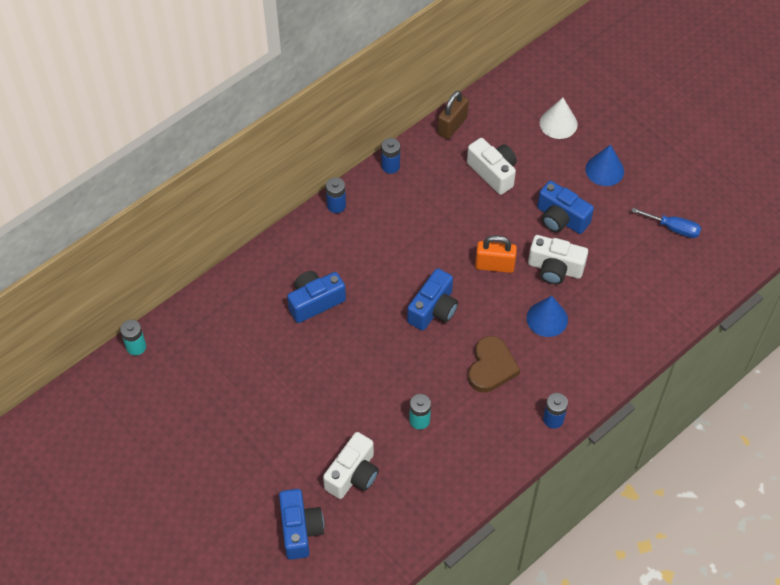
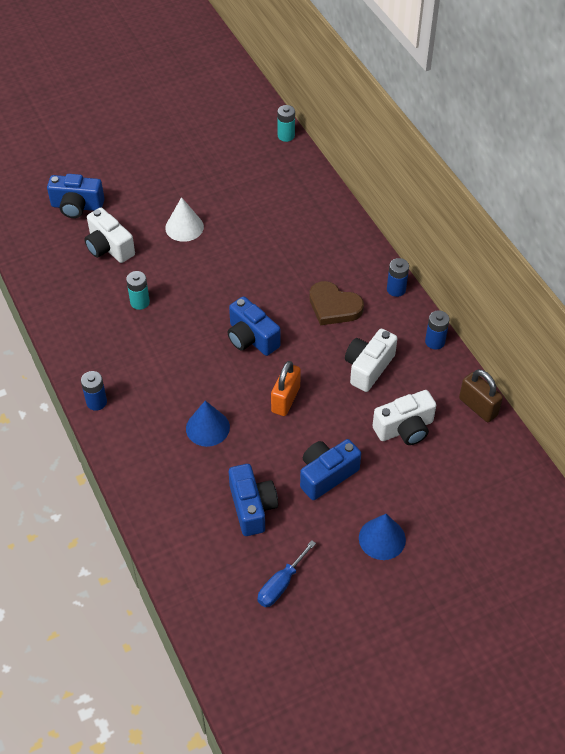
camera: 105 degrees right, 5 degrees down
(315, 302) = (290, 254): blue camera -> blue camera (252, 507)
(491, 367) = (171, 368): brown heart -> brown heart (334, 306)
(555, 268) = (264, 451): white camera -> white camera (368, 367)
(558, 123) = (461, 511): white cone -> white cone (184, 227)

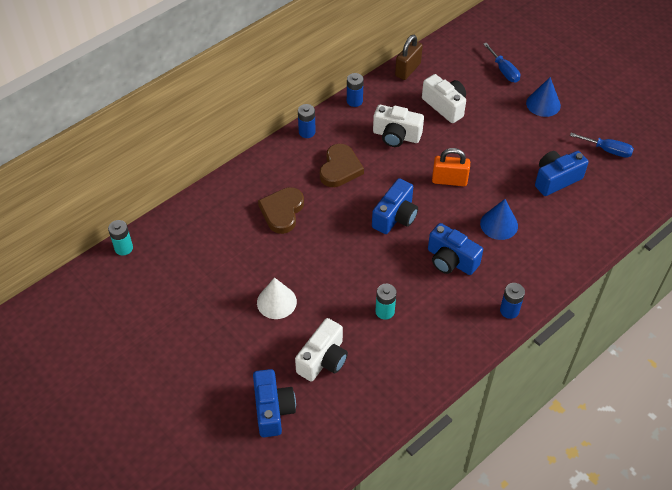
camera: 105 degrees left, 0 degrees up
(290, 249) = (282, 211): none -> brown heart
(326, 475) = (507, 142): blue camera -> blue camera (451, 260)
(454, 513) = (504, 71): none -> blue screwdriver

